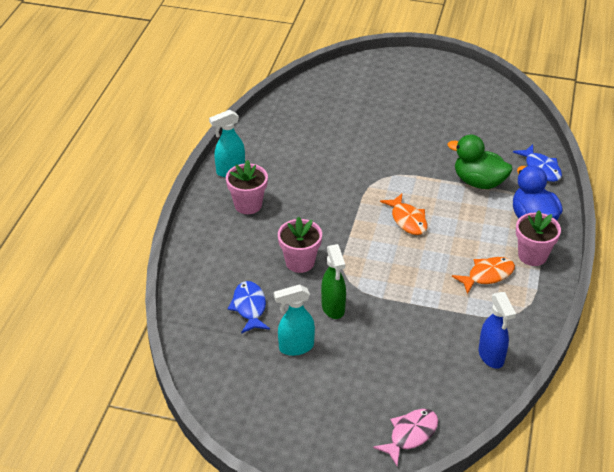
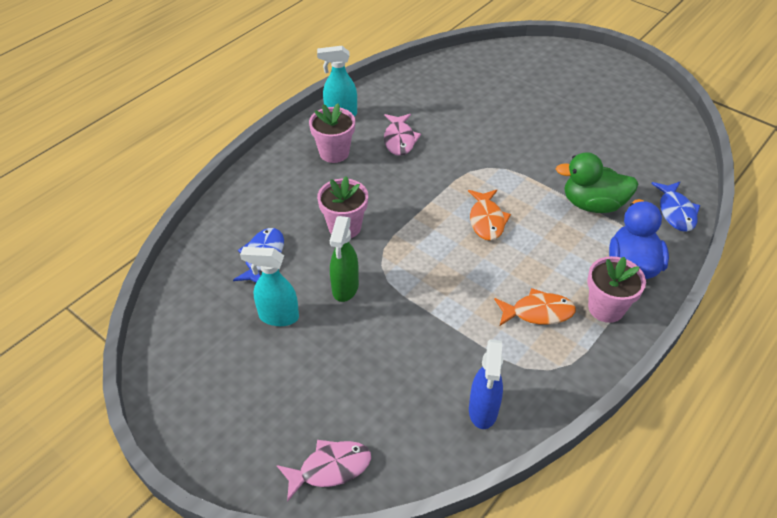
camera: 25 degrees right, 5 degrees up
(295, 177) = (399, 140): none -> pink fish
(478, 182) = (592, 204): green duck -> green duck turned 45 degrees counterclockwise

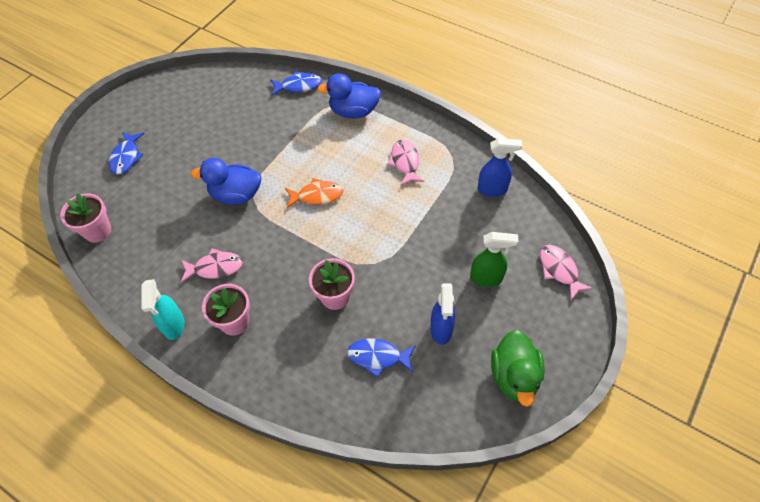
camera: 95 degrees left, 10 degrees up
(278, 316) = (441, 330): turquoise spray bottle -> blue spray bottle
(345, 288) = (403, 285): green spray bottle -> green spray bottle (486, 278)
(493, 154) = (236, 195): none -> blue duck
(538, 312) = (405, 162): orange fish -> pink fish
(549, 77) = (126, 157): none -> blue fish
(592, 204) = (294, 131): green duck -> green duck (514, 376)
(606, 308) = (395, 126): pink flower pot -> pink flower pot (97, 231)

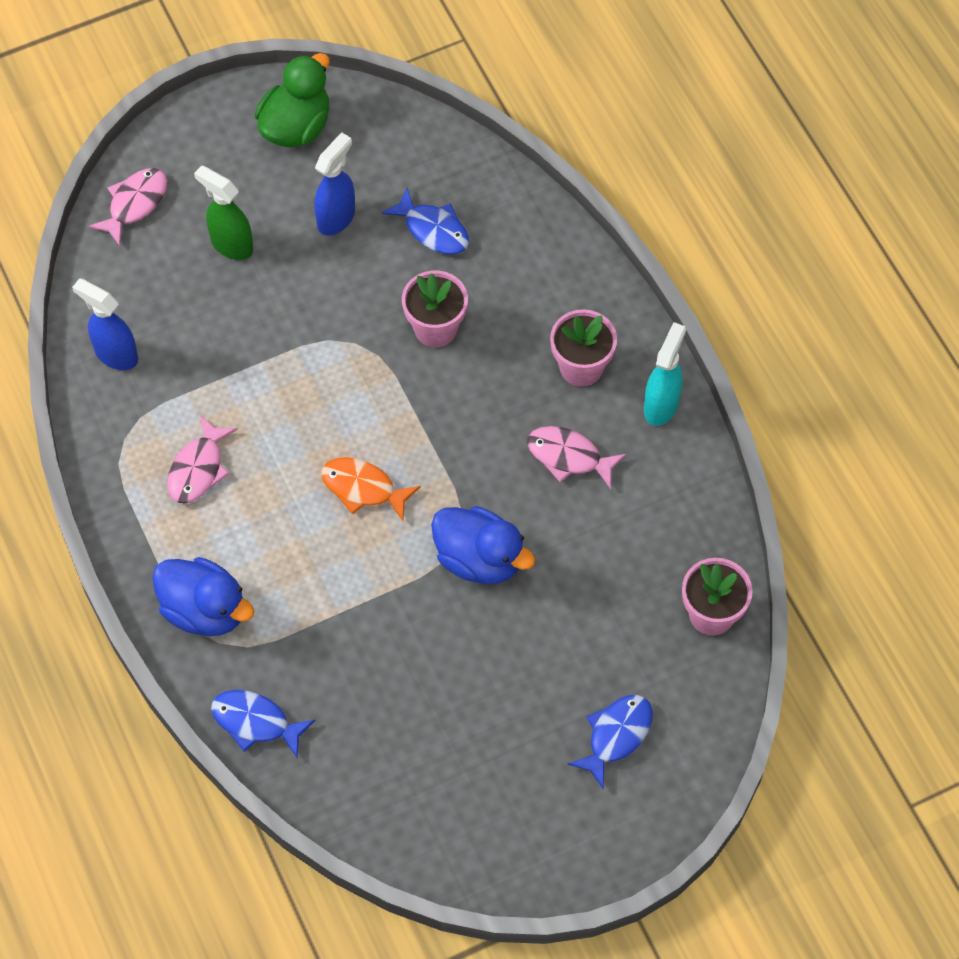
camera: 150 degrees left, 5 degrees up
(559, 270) = (135, 204): pink fish -> pink fish turned 150 degrees counterclockwise

